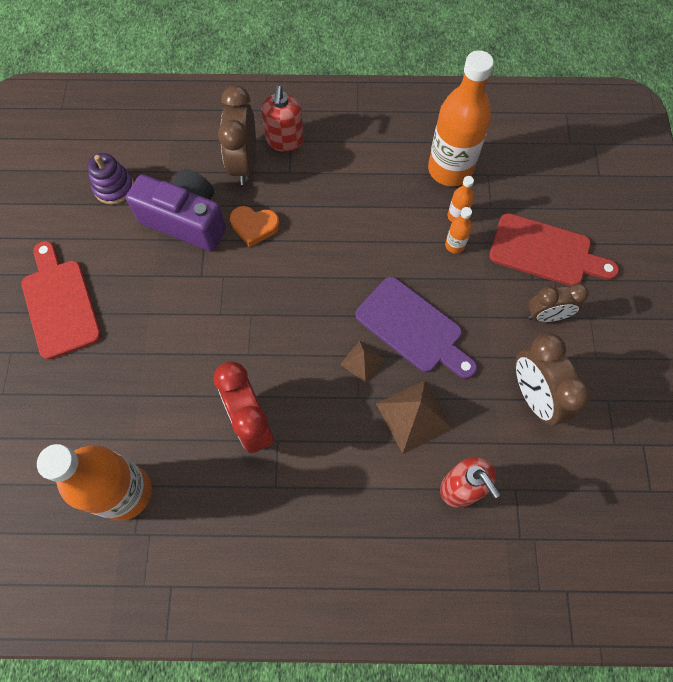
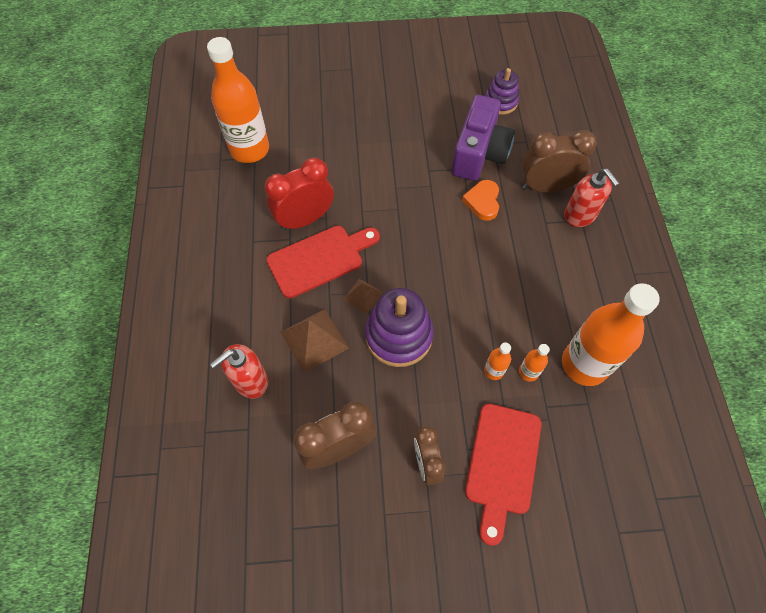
camera: 85 degrees right, 5 degrees down
(60, 303) = (392, 88): red cutting board -> red cutting board (320, 259)
(285, 140) = (580, 215): red soap dispenser -> red soap dispenser turned 120 degrees counterclockwise
(413, 328) = (398, 336): purple cutting board -> purple stacking toy

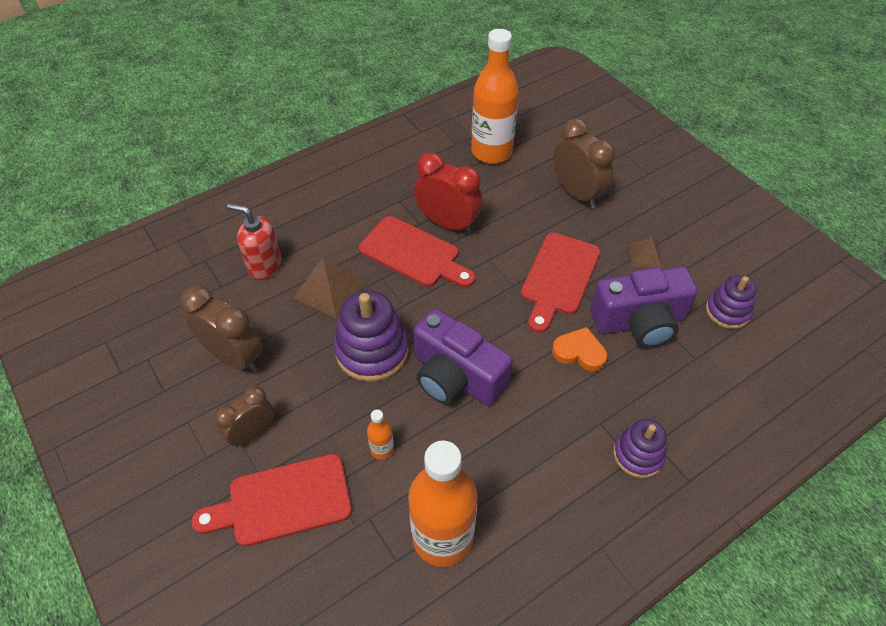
camera: 60 degrees right, 10 degrees down
(362, 295) = (397, 303): brown pyramid -> brown pyramid (645, 255)
(410, 177) = (558, 278): none -> red cutting board
(458, 289) = (456, 377): none -> purple camera
(482, 202) = (579, 352): orange heart -> orange heart turned 45 degrees clockwise
(528, 372) = (399, 483): orange bottle -> none
(546, 187) = (649, 404): brown clock -> brown clock (577, 193)
(580, 215) = (638, 455): red soap dispenser -> purple stacking toy

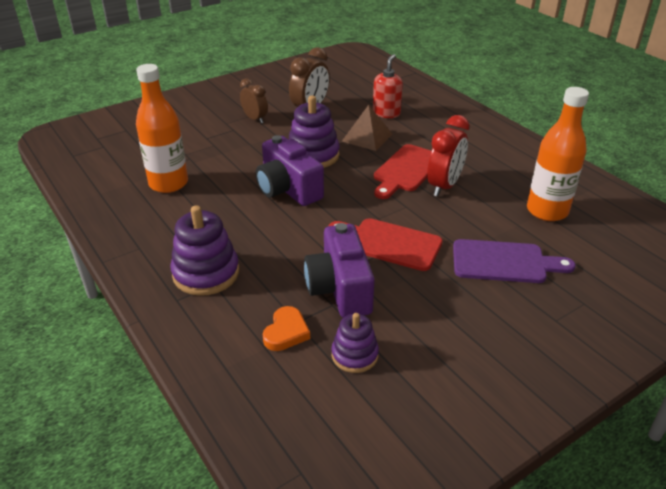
camera: 90 degrees right, 15 degrees down
(282, 501) = (208, 131): red cutting board -> none
(382, 449) = (235, 161): orange bottle -> none
(456, 377) = (288, 189): purple camera -> purple camera turned 75 degrees counterclockwise
(577, 193) = (504, 262): brown clock -> purple cutting board
(579, 352) = (307, 250): orange heart -> orange heart (286, 332)
(638, 455) = (206, 273): purple stacking toy -> purple stacking toy, size x1.62
(645, 255) = (426, 302): brown pyramid -> none

